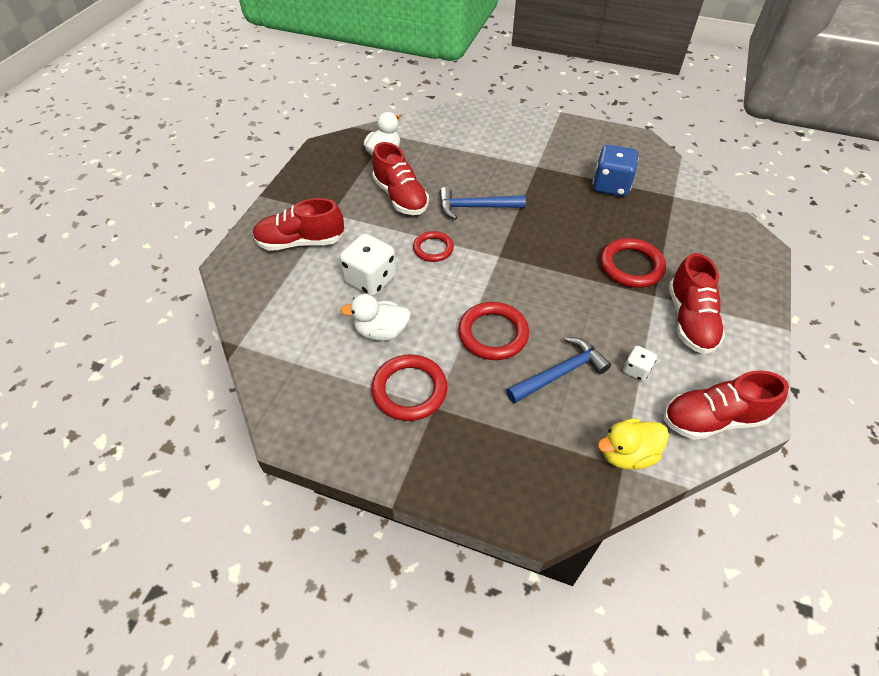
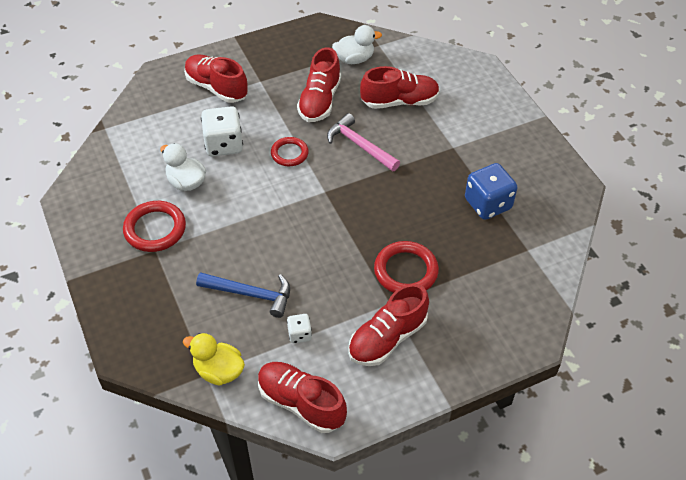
camera: 45 degrees right, 0 degrees up
(458, 161) = (399, 101): none -> red shoe
(475, 207) = (360, 146): blue hammer -> pink hammer
(493, 334) = (247, 237): red ring -> none

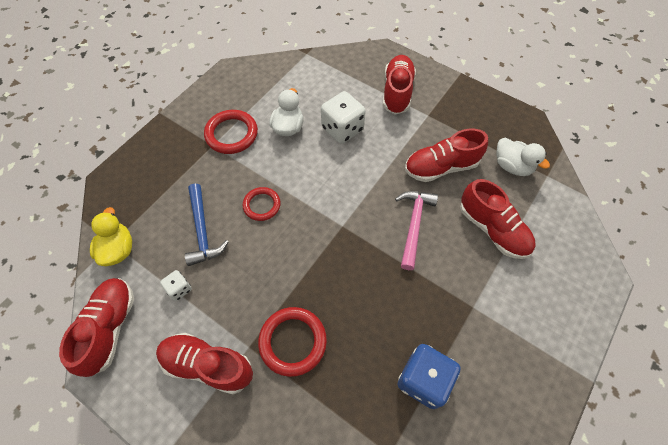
camera: 60 degrees right, 10 degrees up
(289, 153) = (365, 177): red ring -> red ring (262, 205)

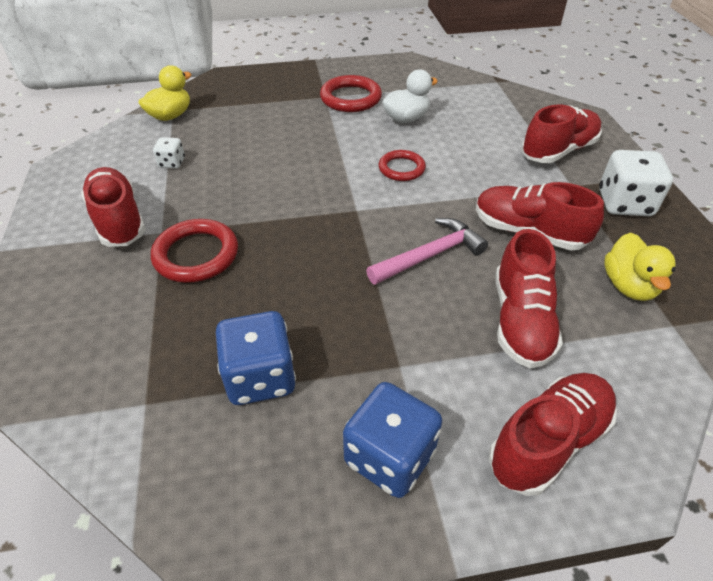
camera: 45 degrees right, 15 degrees down
(110, 328) = (99, 153): red shoe -> red shoe (548, 441)
(202, 230) = (240, 140): blue hammer -> none
(262, 205) = (308, 153): red ring -> red ring (401, 168)
(342, 129) = (457, 146): white dice -> white dice (624, 204)
(512, 166) = (628, 286): white duck -> yellow duck
(520, 359) = (389, 456): none -> blue dice

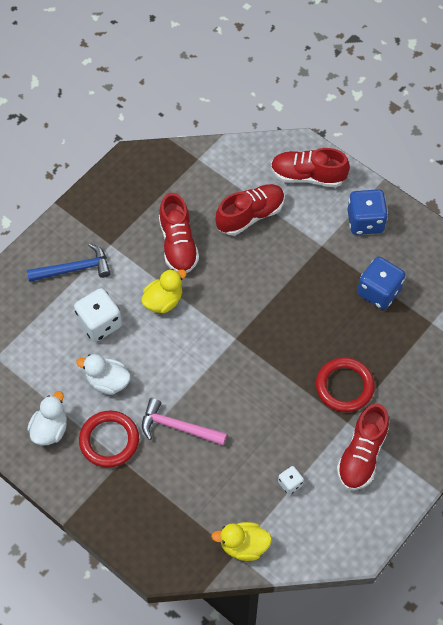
camera: 130 degrees left, 15 degrees up
(397, 79) = (50, 429): none -> white duck
(401, 168) = (173, 343): red ring -> none
(429, 255) = (240, 278): pink hammer -> pink hammer (178, 427)
(558, 151) = (74, 269): red shoe -> blue hammer
(624, 204) = (108, 212): white dice -> white dice (99, 323)
(628, 286) = (184, 184): yellow duck -> yellow duck (163, 301)

